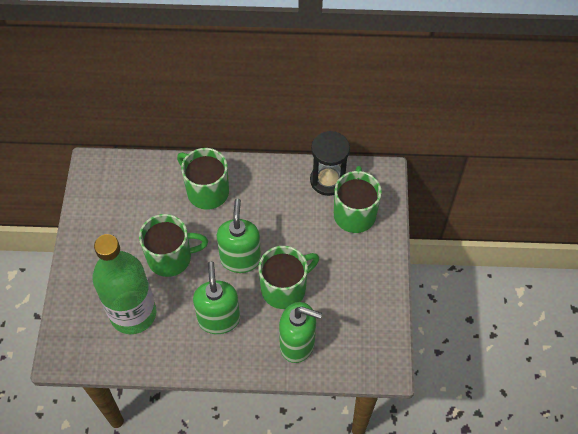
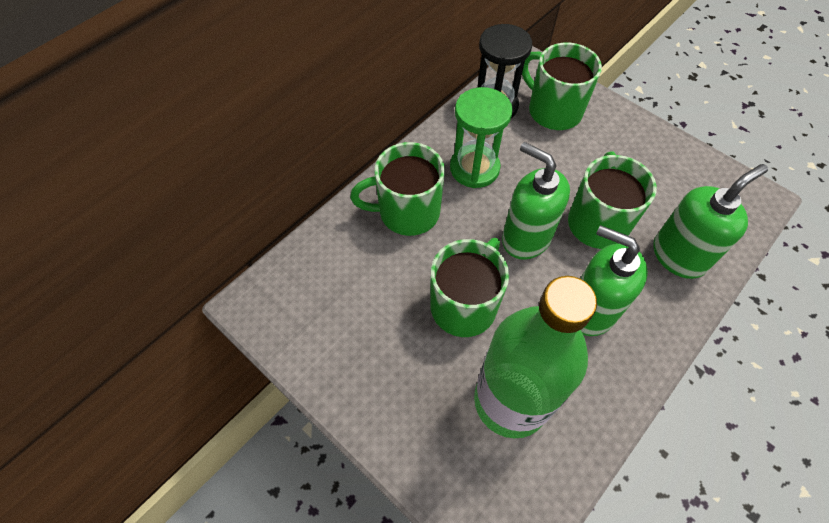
camera: 50 degrees left, 0 degrees up
(268, 202) = (474, 168): none -> green hourglass

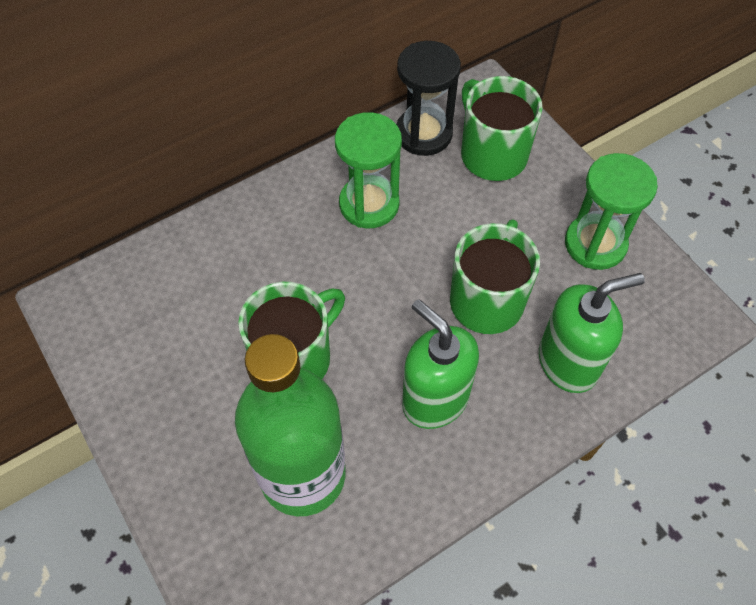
camera: 15 degrees right, 0 degrees up
(407, 212) = (272, 238): green mug -> none
(525, 238) = (395, 299): green soap dispenser -> none
(658, 161) = (595, 244): none -> green hourglass

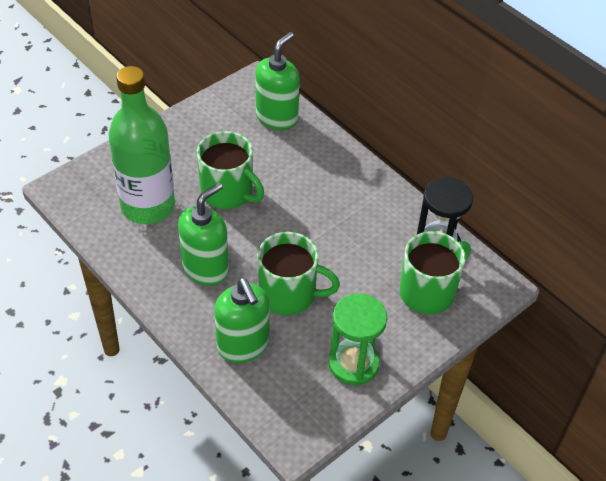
camera: 80 degrees right, 10 degrees down
(155, 279) = (277, 117): none -> green soap dispenser
(369, 204) = (360, 219): green hourglass -> none

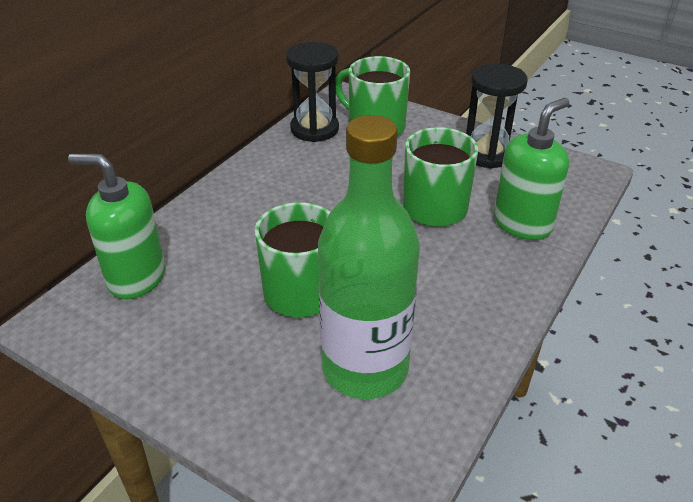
camera: 105 degrees left, 10 degrees down
(206, 268) = (440, 278): green soap dispenser -> none
(353, 364) = (487, 154): green hourglass -> black hourglass

